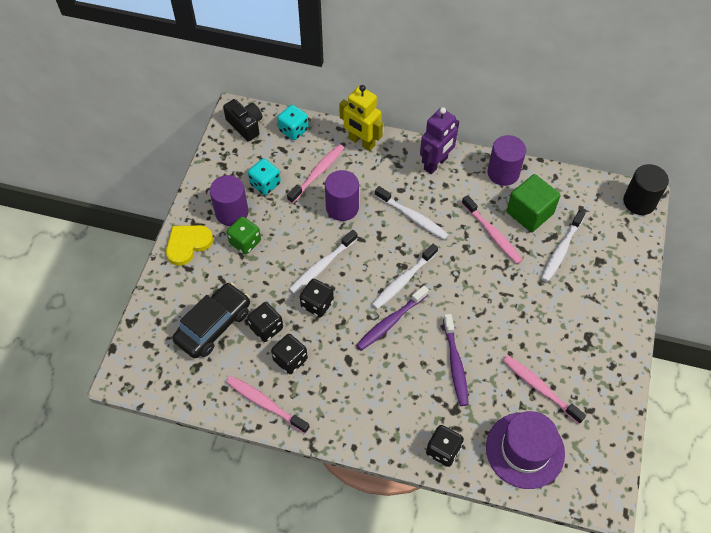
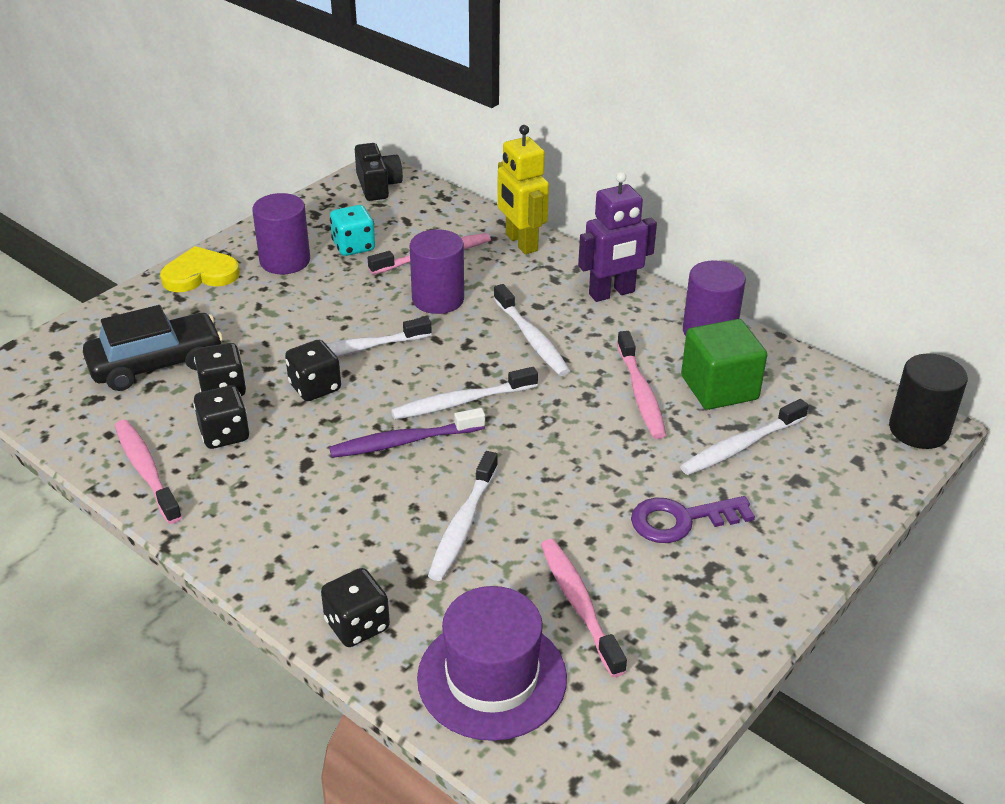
camera: 25 degrees right, 20 degrees down
(245, 242) = (275, 294): green dice -> none
(293, 130) = (437, 206): turquoise dice -> none
(455, 364) = (463, 524): purple toothbrush -> white toothbrush
(558, 313) = (681, 520): none -> purple key

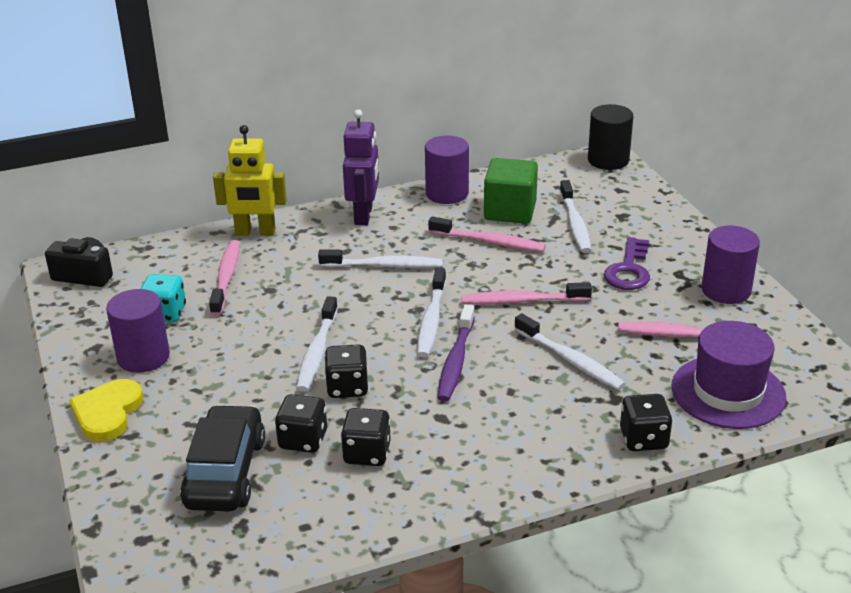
camera: 60 degrees left, 5 degrees down
(146, 471) = (379, 512): pink toothbrush -> pink toothbrush (522, 301)
(438, 299) = (289, 293): purple cylinder -> purple cylinder (726, 290)

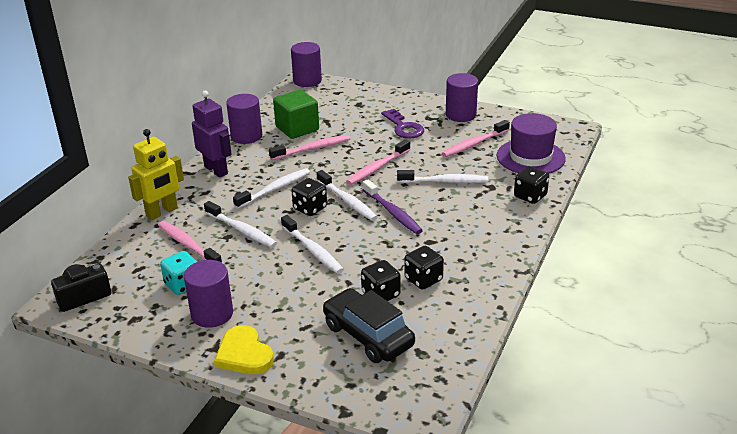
camera: 45 degrees left, 0 degrees up
(347, 387) = (360, 257): black dice -> black dice (310, 208)
(575, 224) = (342, 119): white toothbrush -> white toothbrush (241, 230)
(608, 160) = (307, 81): black cylinder -> purple cylinder

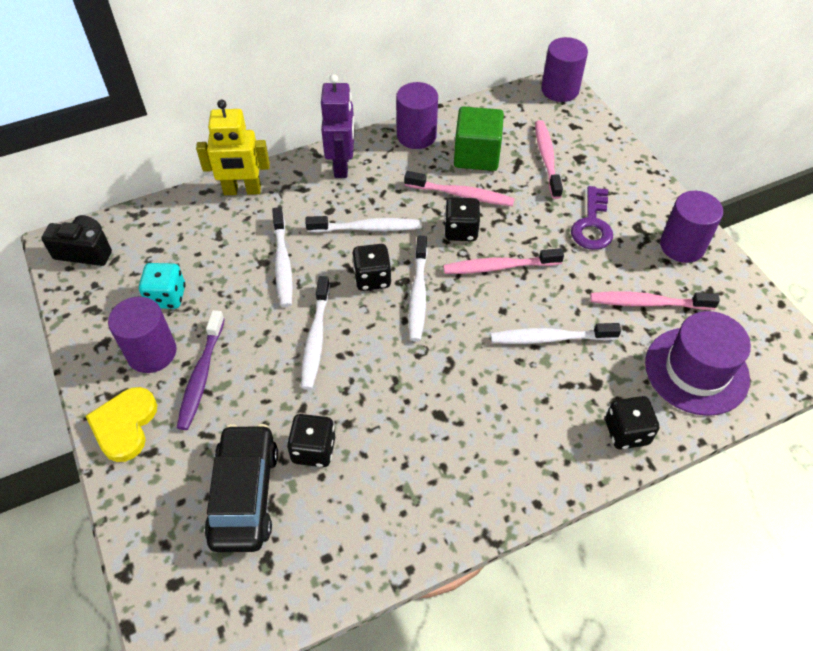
camera: 40 degrees right, 20 degrees up
(188, 245) = (220, 249): pink toothbrush -> pink toothbrush (547, 159)
(392, 212) = (446, 344): purple toothbrush -> purple toothbrush (201, 375)
(423, 279) = (375, 464): black dice -> black dice (461, 231)
(444, 181) = (550, 338): white toothbrush -> white toothbrush turned 135 degrees clockwise

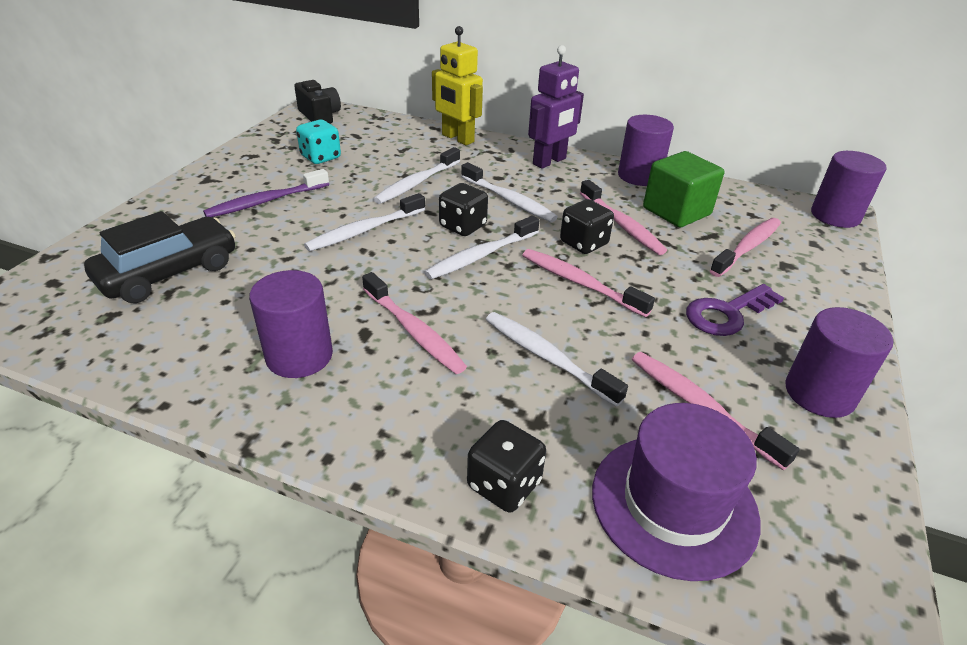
camera: 45 degrees right, 15 degrees down
(124, 425) = (186, 194): yellow heart -> none
(152, 353) = (264, 174): purple cylinder -> purple cylinder (299, 356)
(314, 450) = (249, 283): black dice -> none
(463, 387) = (413, 331): none -> pink toothbrush

